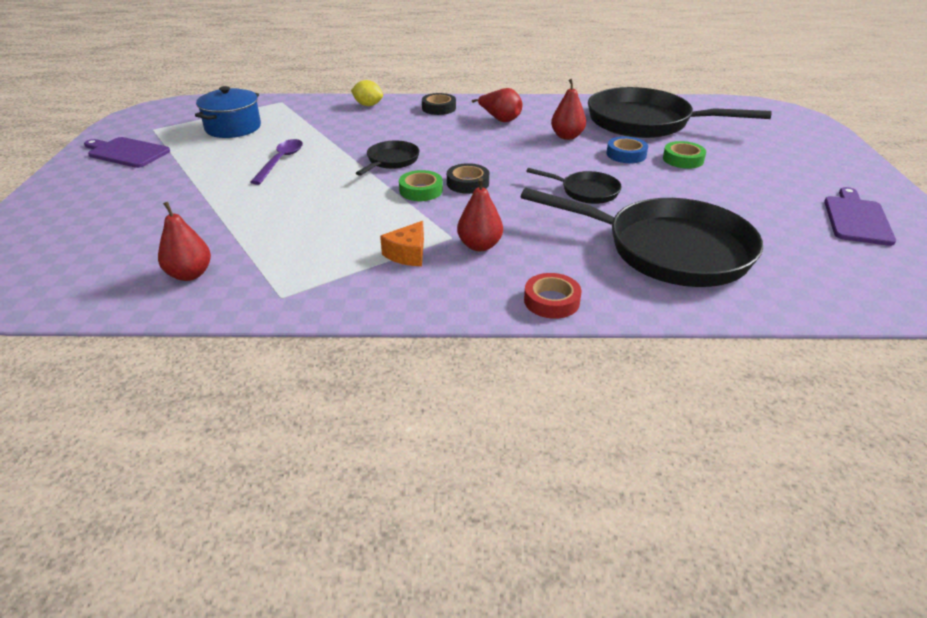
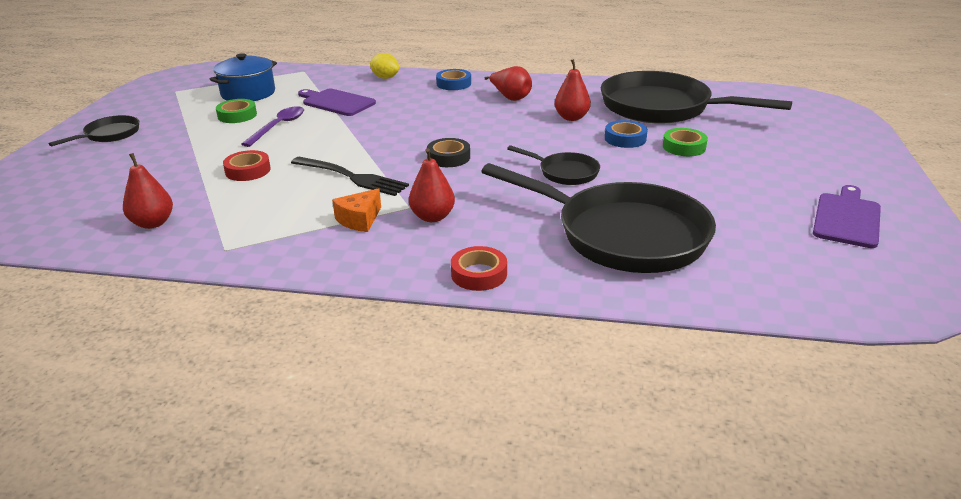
camera: 10 degrees right, 5 degrees down
(126, 152) = (143, 111): purple cutting board -> purple cutting board (336, 102)
(268, 210) = (248, 170): none -> red tape
(379, 210) = (351, 177): none -> black fork
(391, 161) = (383, 132): black pan -> black pan (109, 135)
(421, 190) = (399, 161): green tape -> green tape (237, 115)
(439, 108) = (453, 84): black tape -> blue tape

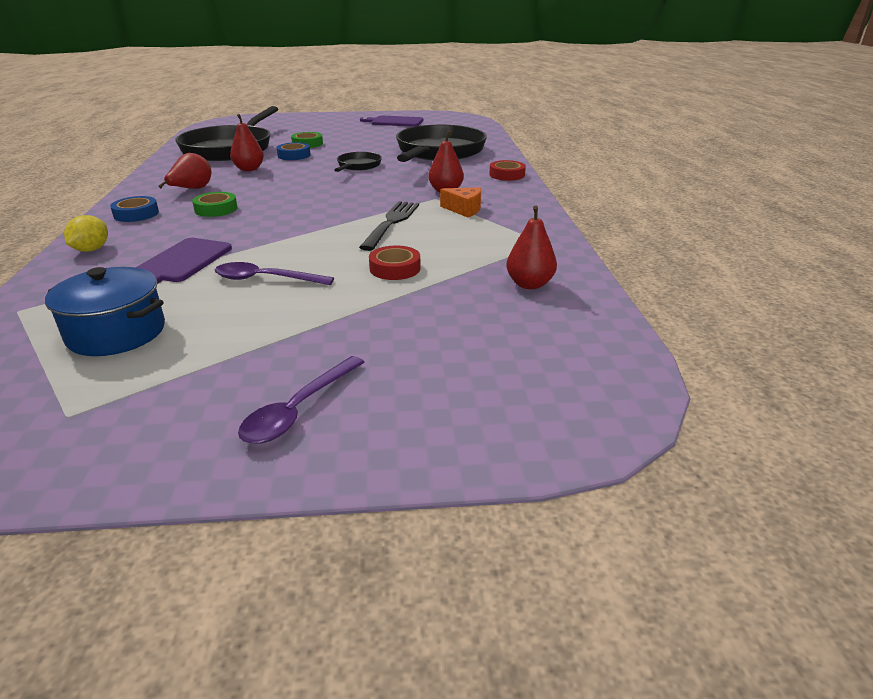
camera: 105 degrees left, 0 degrees up
(109, 135) = (299, 409): black pan -> purple spoon
(237, 115) = (219, 317): green tape -> green tape (216, 209)
(448, 157) = (340, 197): black tape -> none

